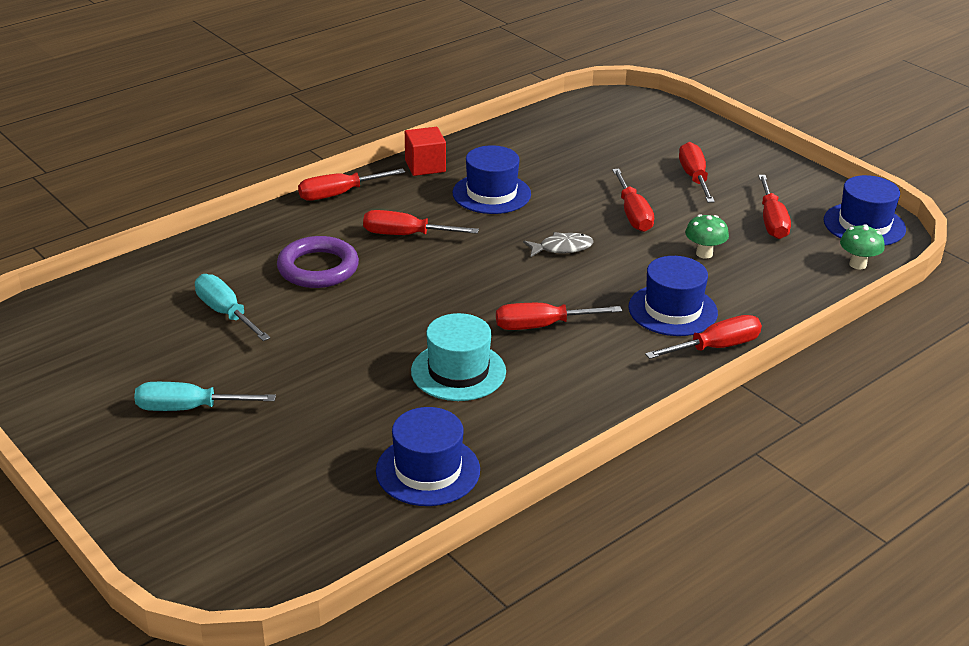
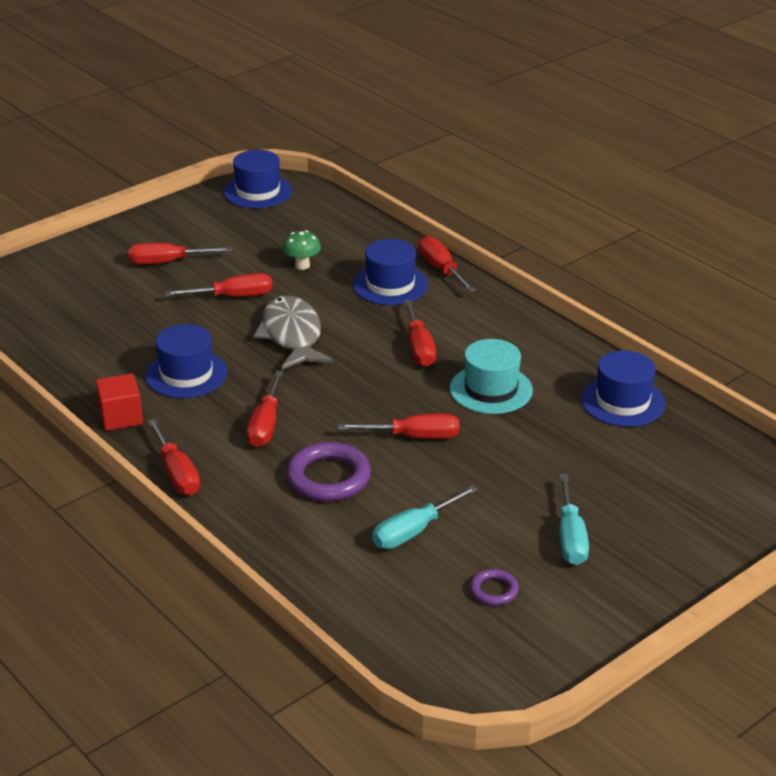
camera: 90 degrees left, 0 degrees up
(126, 355) = (494, 590): none -> purple ring
(562, 248) = (292, 335): grey fish -> grey fish, size x1.85
(771, 221) = (249, 231): red screwdriver -> red screwdriver (414, 437)
(857, 264) = (319, 201): green mushroom -> none

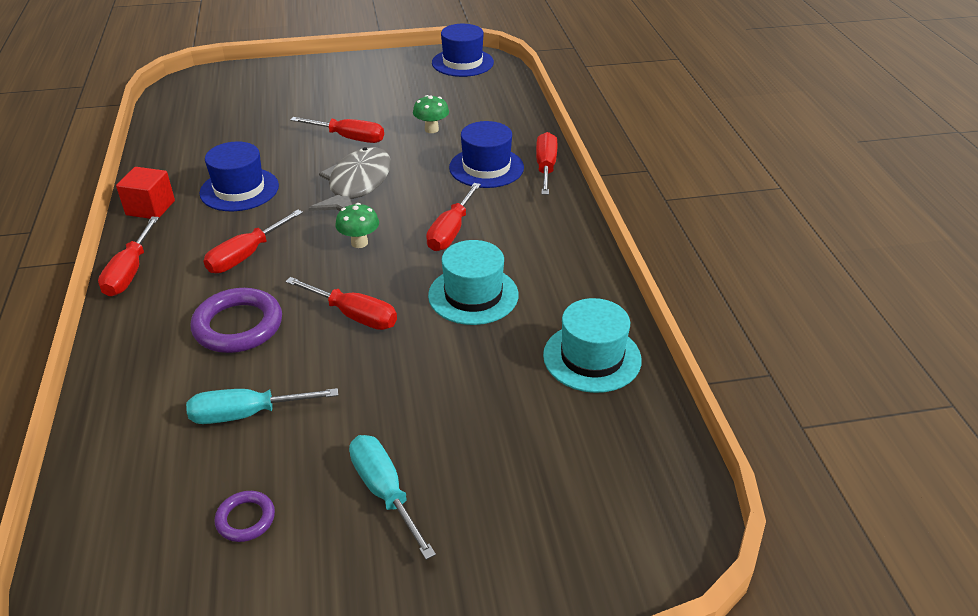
camera: 30 degrees right, 5 degrees up
(168, 262) = (333, 97): red screwdriver -> none
(352, 382) = (359, 243): none -> green mushroom
(570, 537) = (385, 492): turquoise screwdriver -> turquoise screwdriver turned 120 degrees clockwise
(623, 401) = (592, 357): blue hat -> turquoise hat

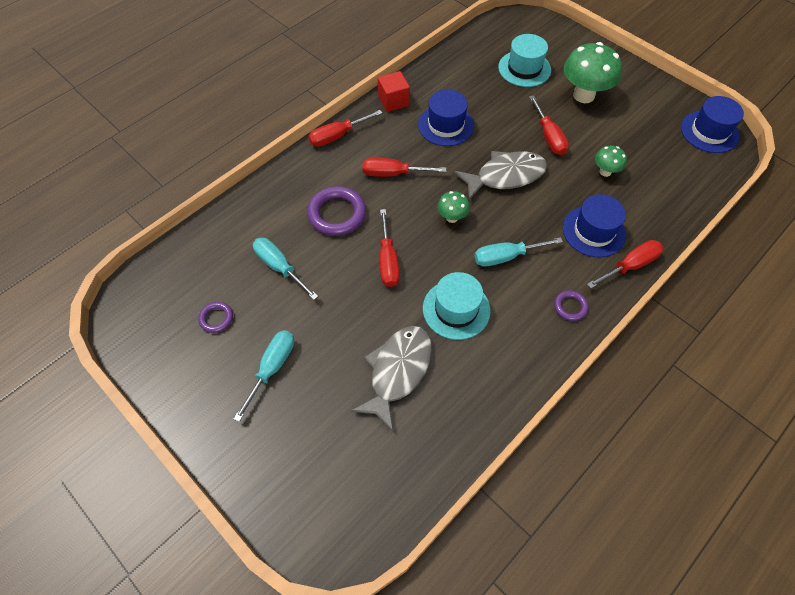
camera: 55 degrees right, 20 degrees up
(332, 97) = (583, 95): none -> green mushroom
(451, 231) = (506, 257): red screwdriver -> turquoise screwdriver
(503, 377) = (398, 371): none -> grey fish
(551, 221) = (570, 307): none -> purple ring
(592, 357) = (453, 412): turquoise hat -> turquoise hat (524, 68)

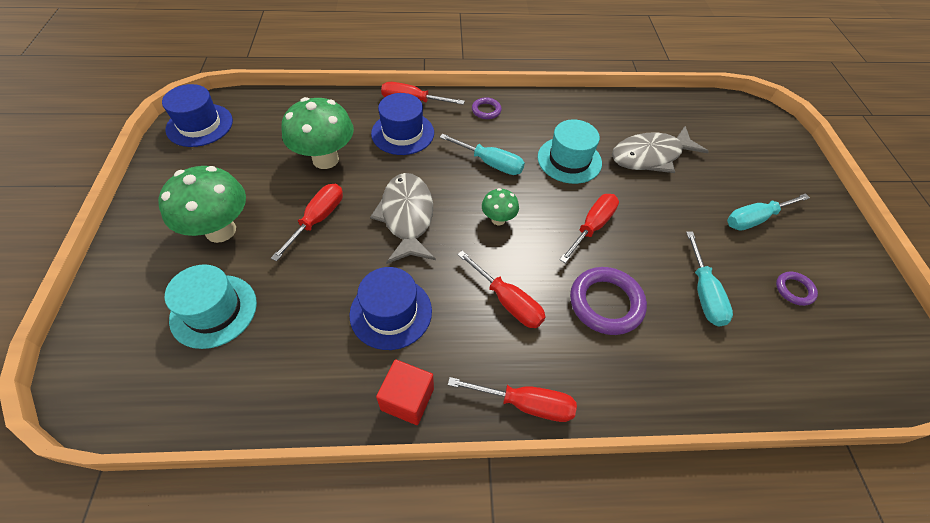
camera: 140 degrees left, 5 degrees down
(505, 176) = (407, 217): grey fish -> grey fish turned 60 degrees clockwise
(605, 172) = (325, 159): green mushroom -> green mushroom, size x1.96

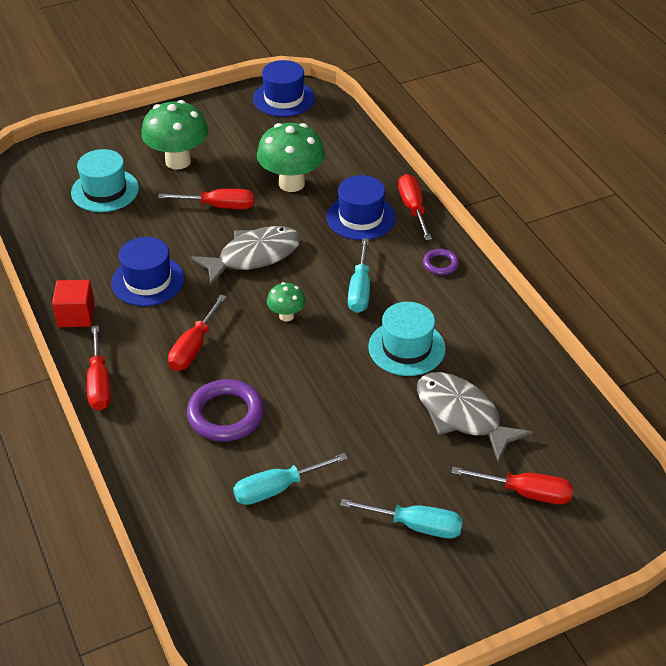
camera: 70 degrees right, 10 degrees down
(592, 227) = (317, 386): red screwdriver -> red screwdriver (525, 493)
(755, 219) = (416, 526): turquoise screwdriver -> turquoise screwdriver turned 150 degrees clockwise
(794, 290) = (323, 569): purple ring -> none

